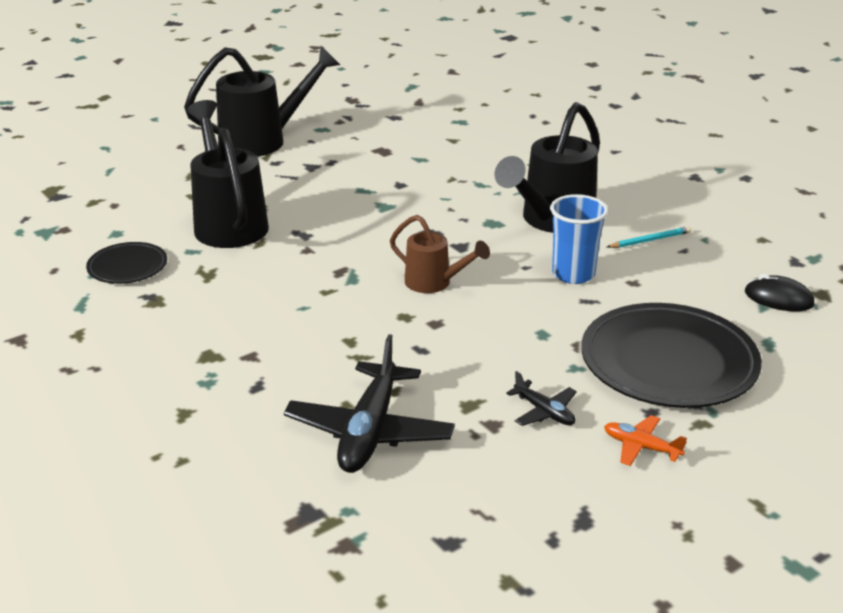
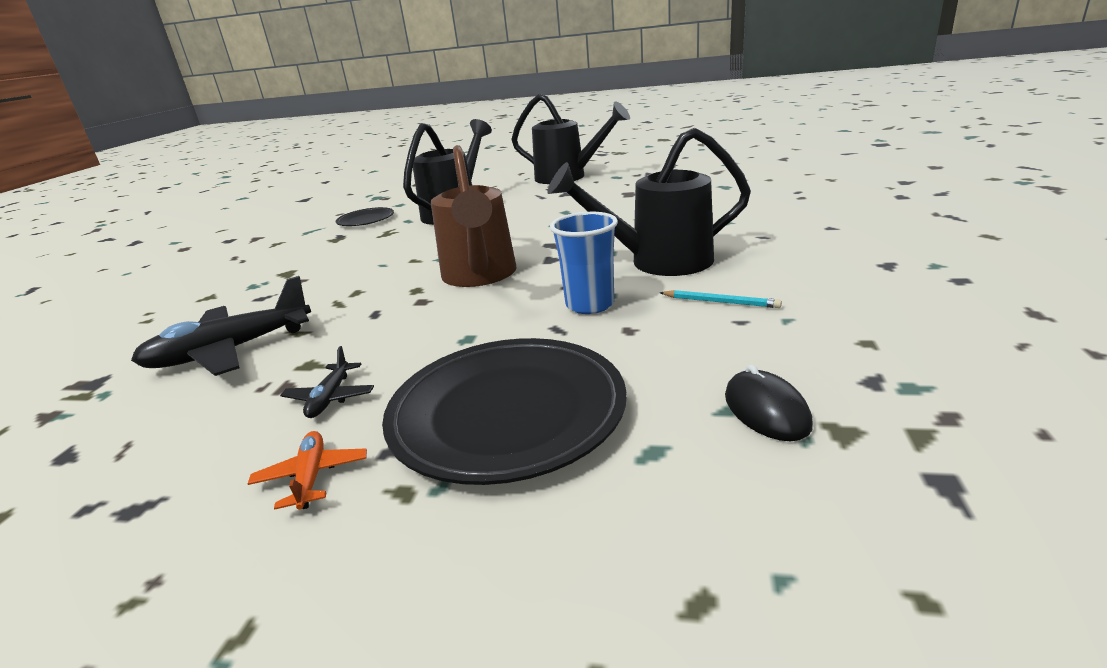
camera: 50 degrees right, 5 degrees down
(434, 283) = (480, 276): brown watering can -> brown watering can, size x1.76

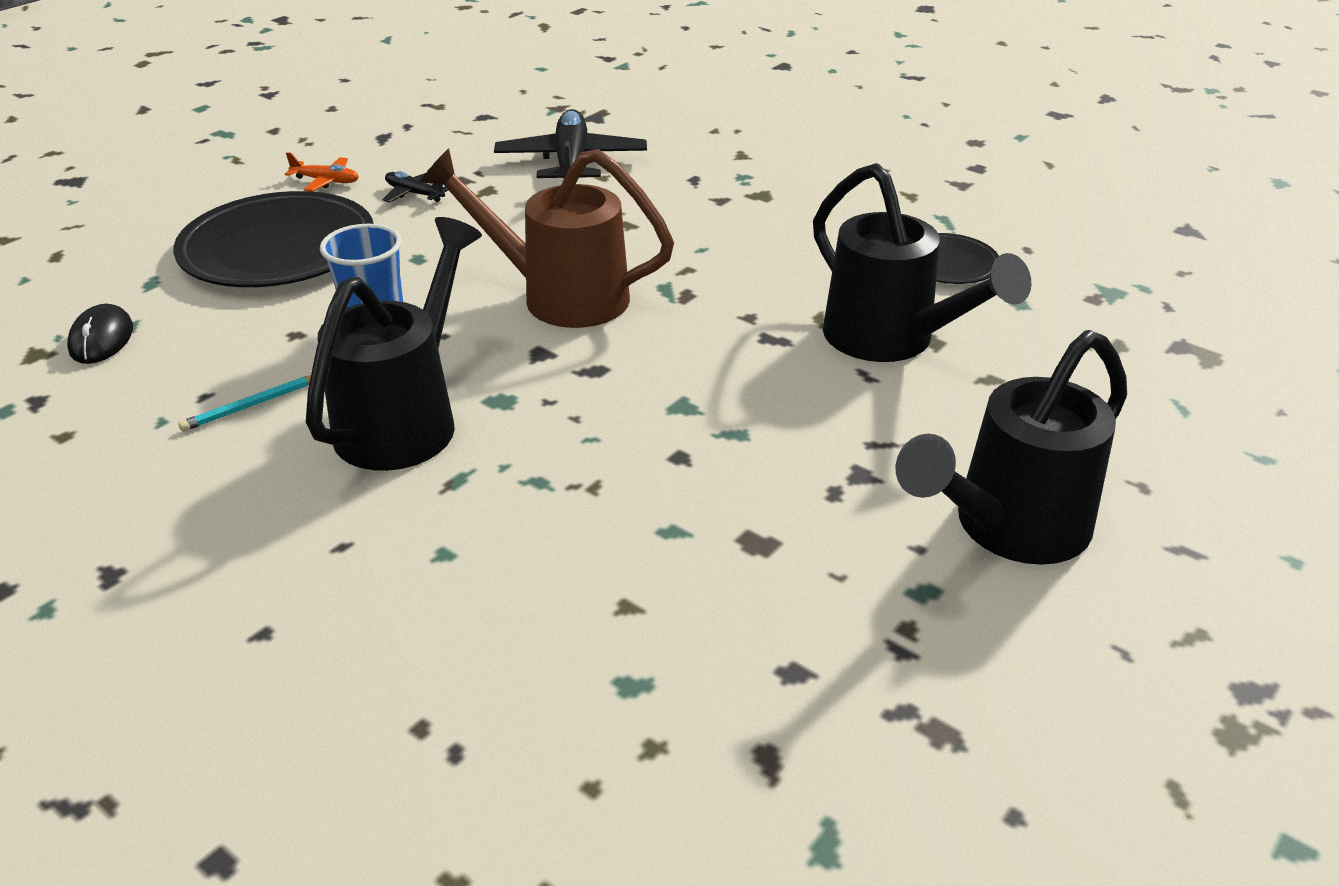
camera: 115 degrees right, 10 degrees up
(766, 410) = (102, 339): black mouse -> black mouse turned 75 degrees clockwise

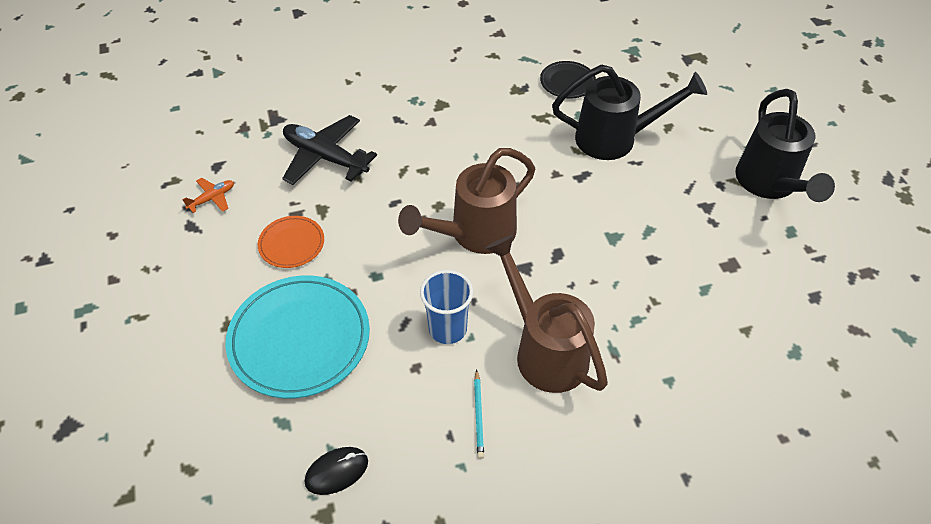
camera: 55 degrees left, 15 degrees up
(102, 339) = (336, 471): black mouse -> black mouse turned 60 degrees counterclockwise
(278, 249) = (299, 339): black plate -> turquoise plate
(326, 181) = (227, 280): orange plane -> orange plane (212, 198)
(406, 419) = (545, 350): black watering can -> brown watering can
(414, 194) = (291, 244): black plane -> orange plate

